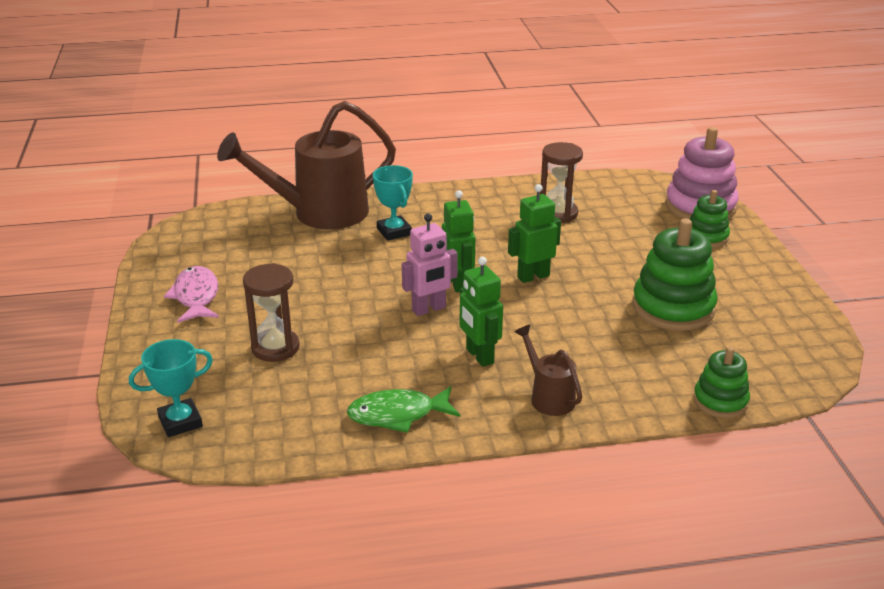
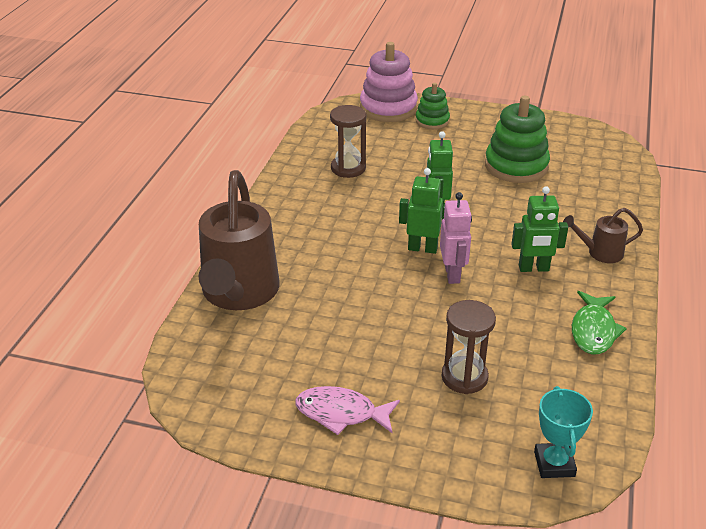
camera: 65 degrees left, 5 degrees up
(394, 232) = (311, 258): turquoise trophy -> none
(720, 401) = (632, 187): green stacking toy -> none

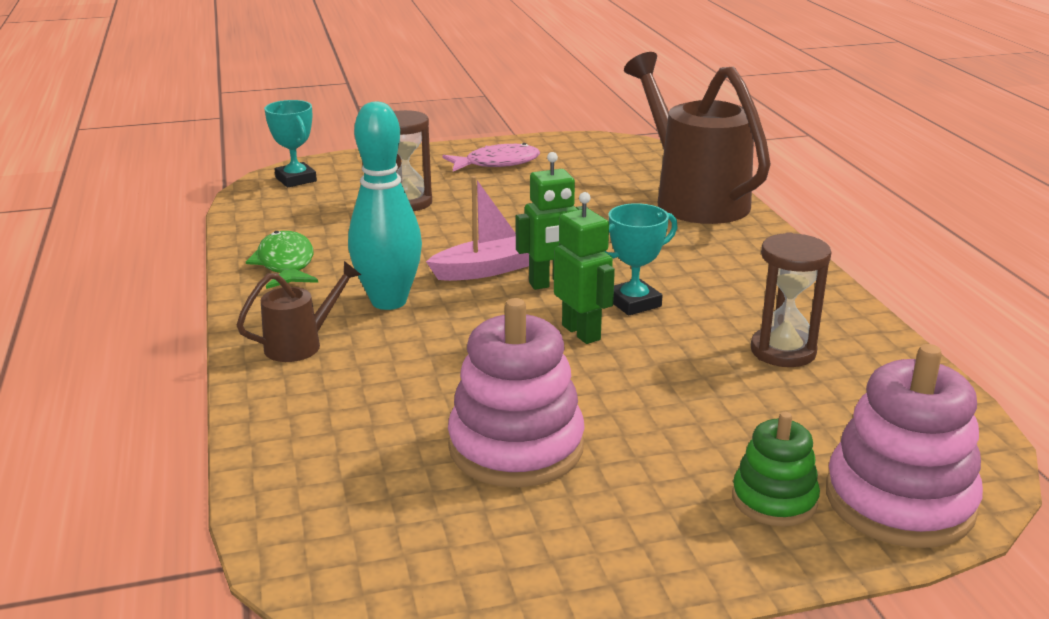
camera: 150 degrees right, 10 degrees down
(388, 218) = (634, 303): none -> turquoise trophy
(452, 274) = (488, 269): pink robot -> pink boat
(516, 166) = (516, 447): green stacking toy -> pink stacking toy
(533, 268) = (389, 301): green robot -> turquoise bowling pin

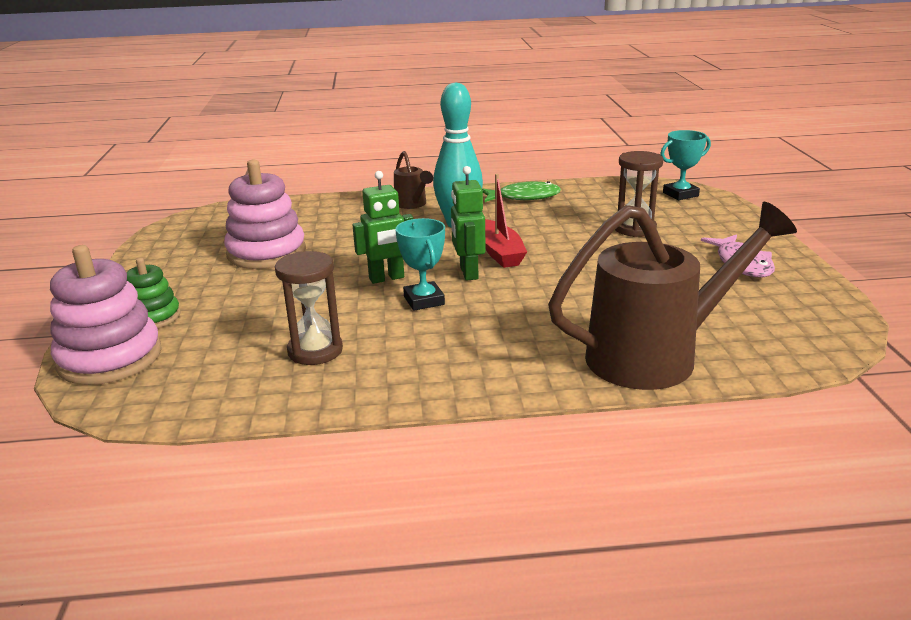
camera: 100 degrees right, 0 degrees up
(488, 269) = (500, 253): pink boat -> red boat

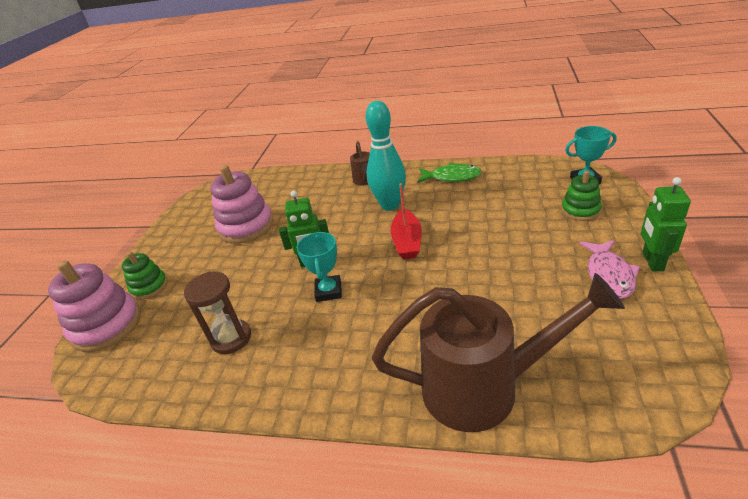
camera: 20 degrees right, 10 degrees up
(468, 273) = (374, 262): green robot -> green robot (652, 262)
(635, 229) = (528, 221): brown hourglass -> none
(687, 218) = (580, 210): none -> green stacking toy

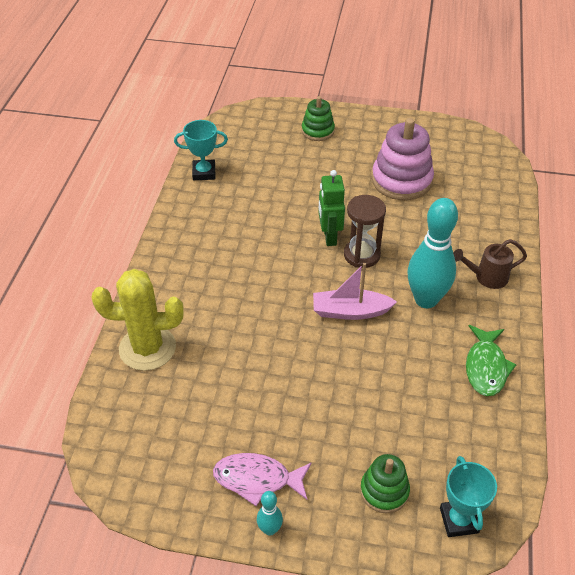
camera: 85 degrees right, 10 degrees up
(106, 326) = (274, 118): pink stacking toy -> none
(231, 338) = (241, 192): brown hourglass -> brown hourglass (361, 255)
(328, 291) = (284, 250): turquoise trophy -> turquoise trophy (204, 172)
(407, 241) = (350, 311): red boat -> pink boat
(484, 387) = (147, 348): brown watering can -> yellow cactus
(652, 262) = (270, 529): green robot -> turquoise bowling pin

